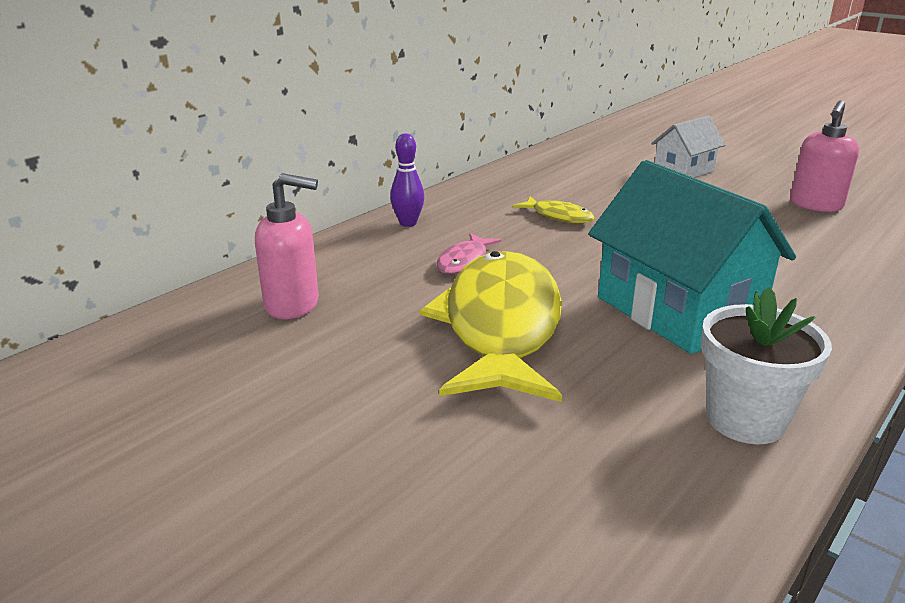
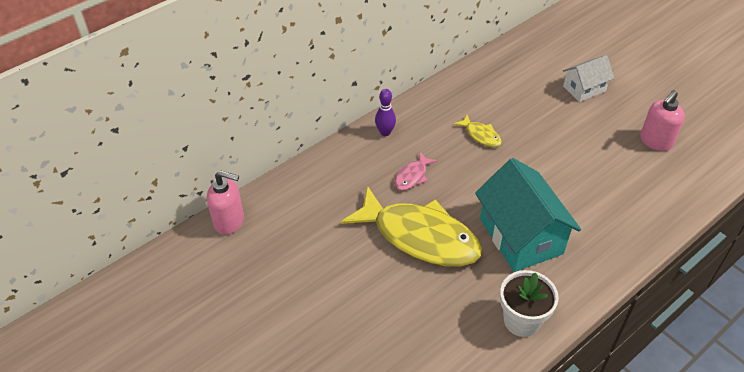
camera: 10 degrees right, 20 degrees up
(293, 305) = (312, 204): pink soap dispenser -> pink soap dispenser (229, 221)
(500, 326) = (420, 237): yellow fish -> yellow fish turned 105 degrees clockwise

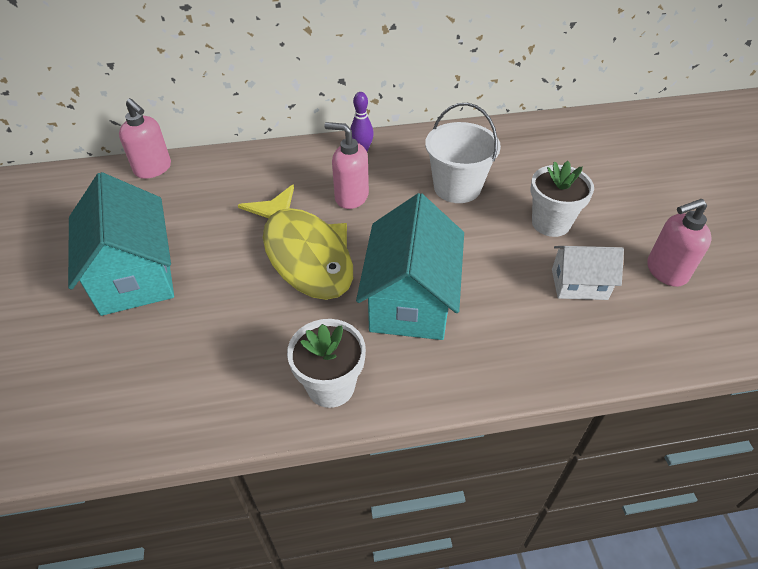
camera: 30 degrees right, 0 degrees up
(308, 314) = (135, 275): none -> turquoise house
(412, 176) = (351, 197): pink fish -> pink soap dispenser
(481, 135) = (457, 187): yellow fish -> white bucket
(563, 137) = (550, 223): none -> white flower pot
(584, 89) = (618, 186): white house -> white house (579, 284)

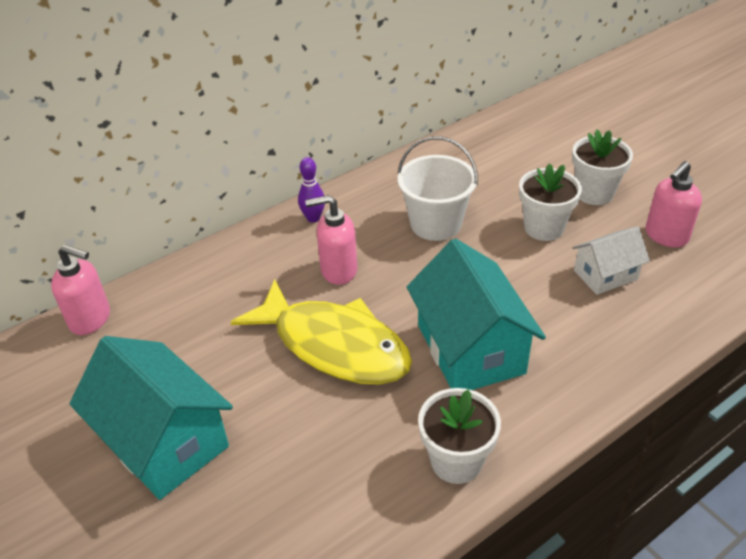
camera: 25 degrees left, 5 degrees down
(621, 209) = (594, 193): none -> white flower pot

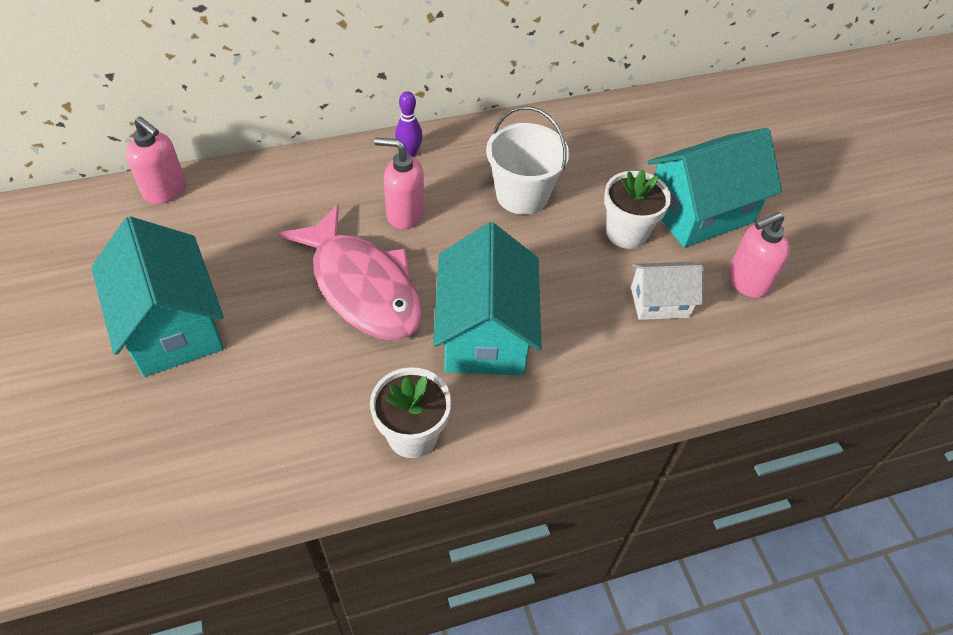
camera: 15 degrees right, 10 degrees up
(334, 345) = (362, 287): yellow fish -> pink fish
(594, 193) = (700, 212): white flower pot -> turquoise house

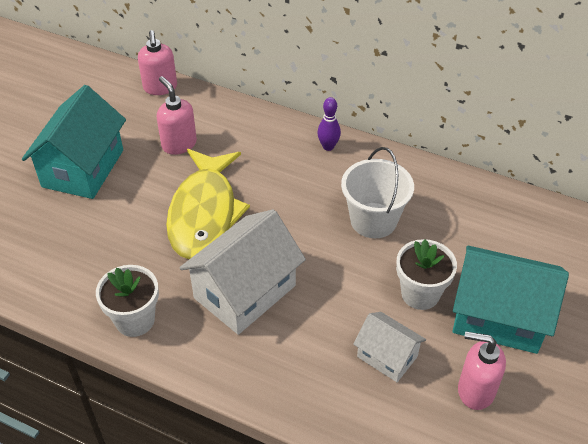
camera: 45 degrees right, 5 degrees down
(362, 287) = (204, 213): pink fish -> yellow fish
(404, 214) = (280, 184): pink soap dispenser -> pink soap dispenser (179, 144)
(485, 333) = (245, 292): turquoise house -> white house

